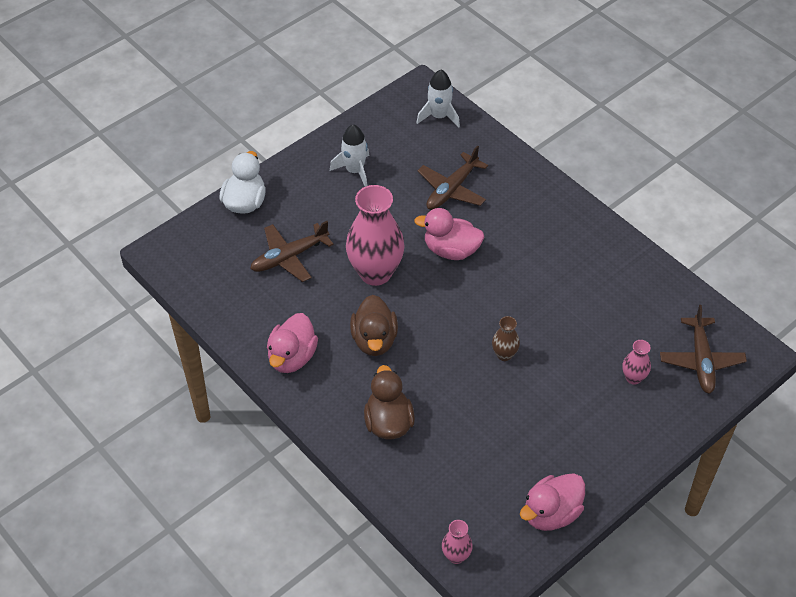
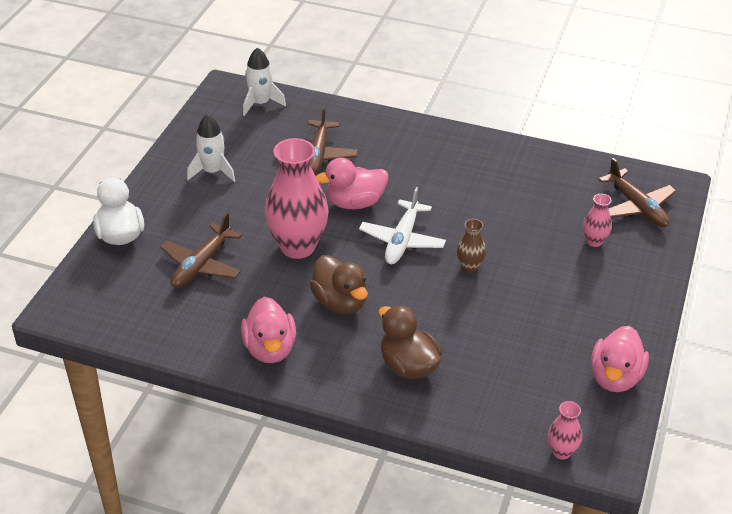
camera: 30 degrees left, 10 degrees down
(466, 304) = (402, 240): none -> white plane

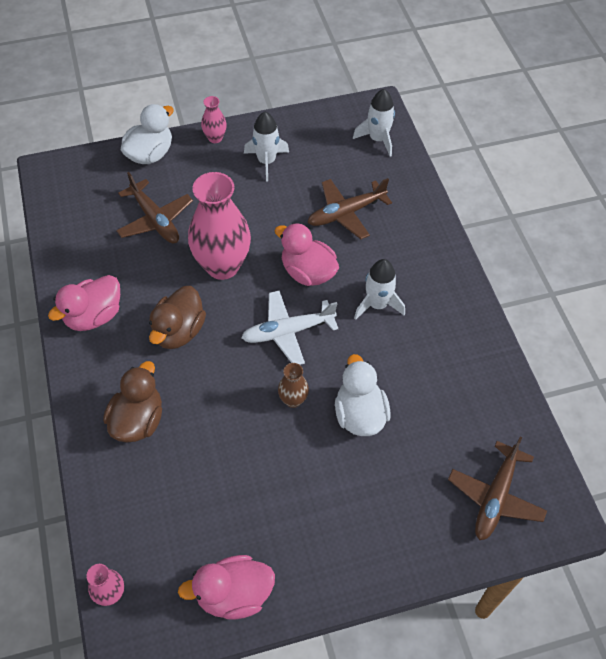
camera: 55 degrees right, 15 degrees up
(202, 265) = (155, 219): brown plane -> brown plane turned 120 degrees counterclockwise
(423, 182) = (377, 304): none -> white rocket
(514, 238) = (359, 414): none -> white duck
(594, 241) = (410, 484): pink vase -> pink vase (215, 138)

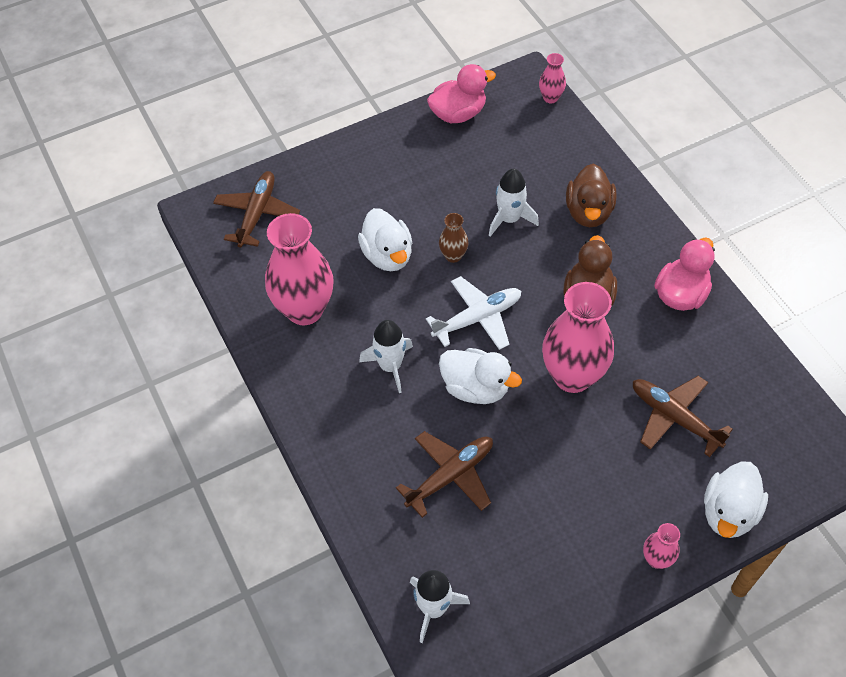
camera: 170 degrees right, 0 degrees up
(266, 161) = (574, 534): white rocket -> white rocket (509, 219)
(308, 272) = (475, 388): pink duck -> white duck
(450, 373) = (304, 310): none -> pink vase

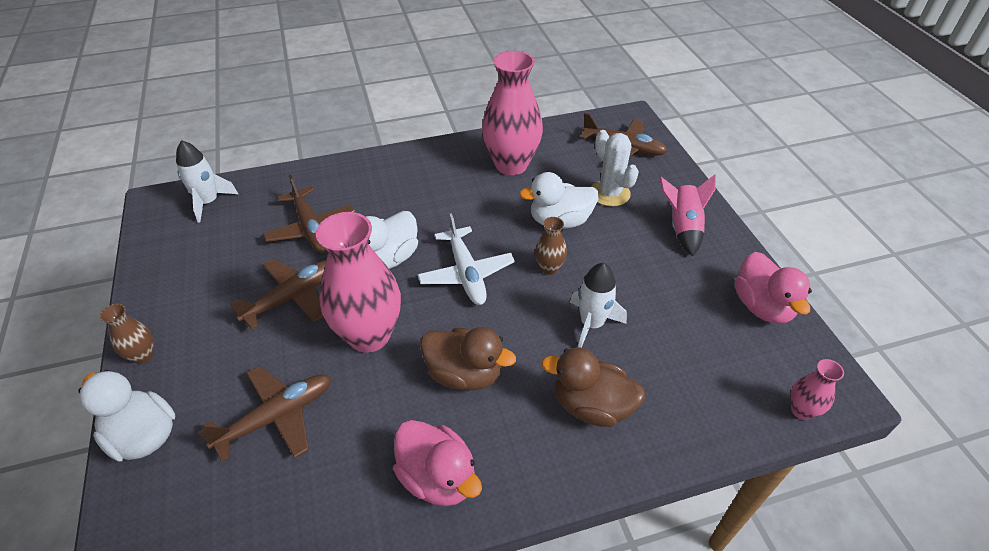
camera: 100 degrees right, 10 degrees down
(336, 220) = (609, 193): none -> white cactus
(375, 163) = (682, 228): none -> pink rocket
(390, 366) = (435, 207): white rocket -> none
(548, 456) = (293, 297): none -> brown plane
(656, 559) = (143, 355): pink vase -> brown vase

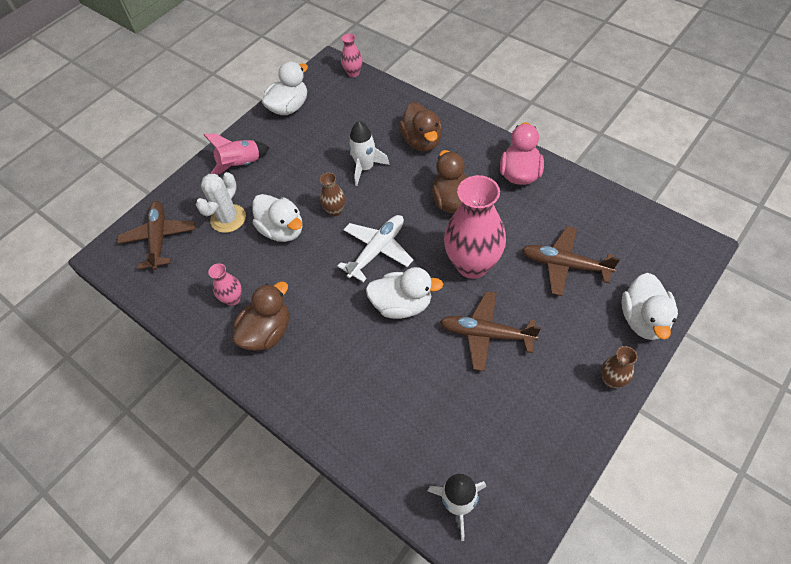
camera: 120 degrees left, 10 degrees up
(311, 228) = (417, 384): brown plane -> none
(457, 171) = (267, 332): none -> brown duck
(511, 165) = (233, 299): pink vase -> pink vase, size x0.46
(762, 306) = (289, 107): pink duck -> white duck

